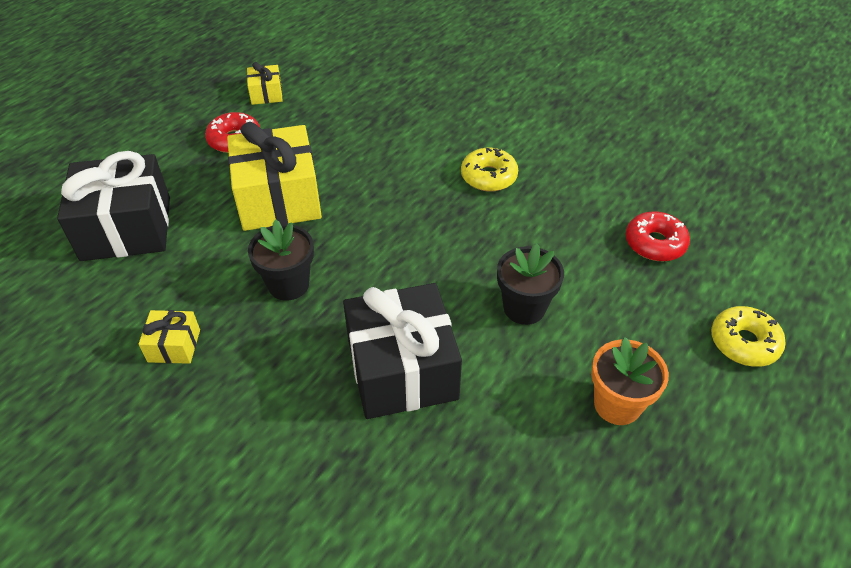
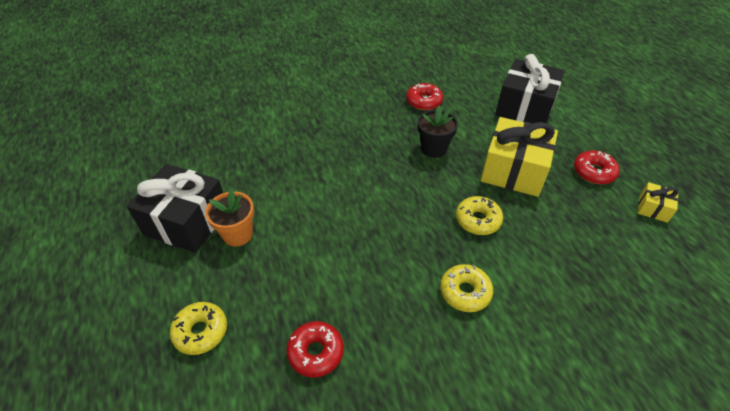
camera: 125 degrees right, 0 degrees up
(174, 346) = (424, 101): yellow gift -> red donut
(387, 199) = (478, 220): none -> yellow donut
(402, 369) = (340, 165): black gift -> black gift (186, 221)
(524, 308) = (332, 235): black flower pot -> none

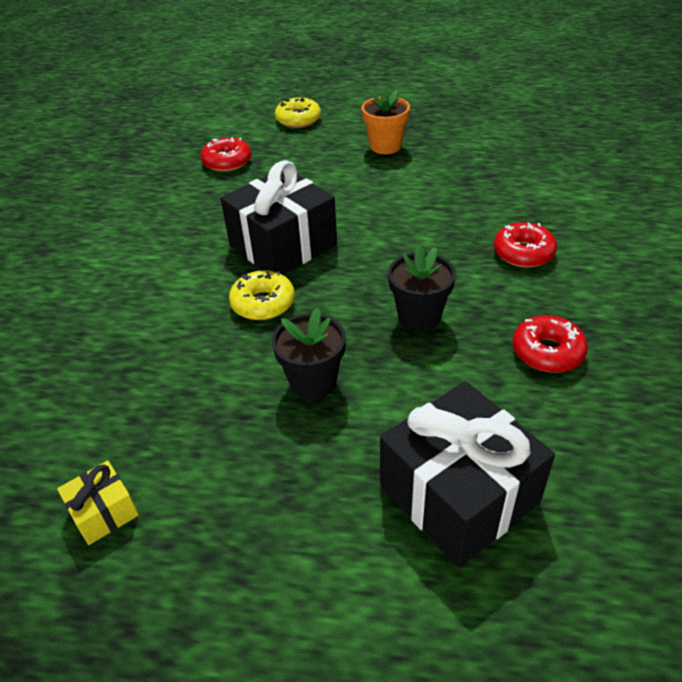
camera: 120 degrees right, 5 degrees down
(186, 221) = (424, 124): black gift -> black gift (283, 245)
(465, 292) = (190, 255): yellow donut -> none
(514, 170) = (313, 382): yellow gift -> black flower pot
(593, 172) = (231, 486): red donut -> red donut (523, 253)

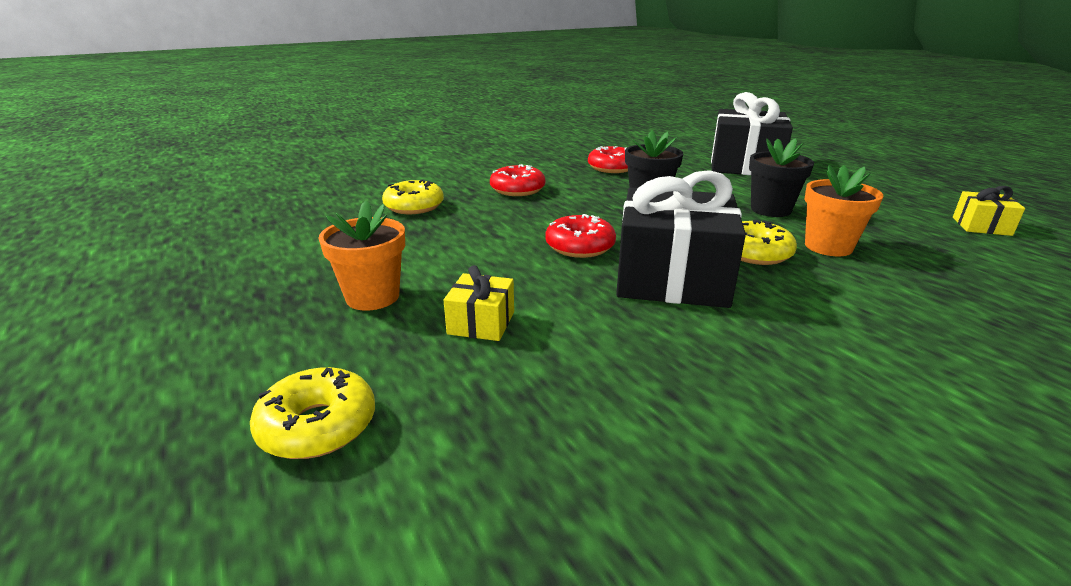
camera: 130 degrees left, 15 degrees down
(222, 351) = (828, 246): none -> orange flower pot
(227, 162) = (568, 429): red donut -> red donut (580, 246)
(321, 167) = (481, 323): none -> yellow gift
(524, 190) = (414, 206): none -> yellow donut

